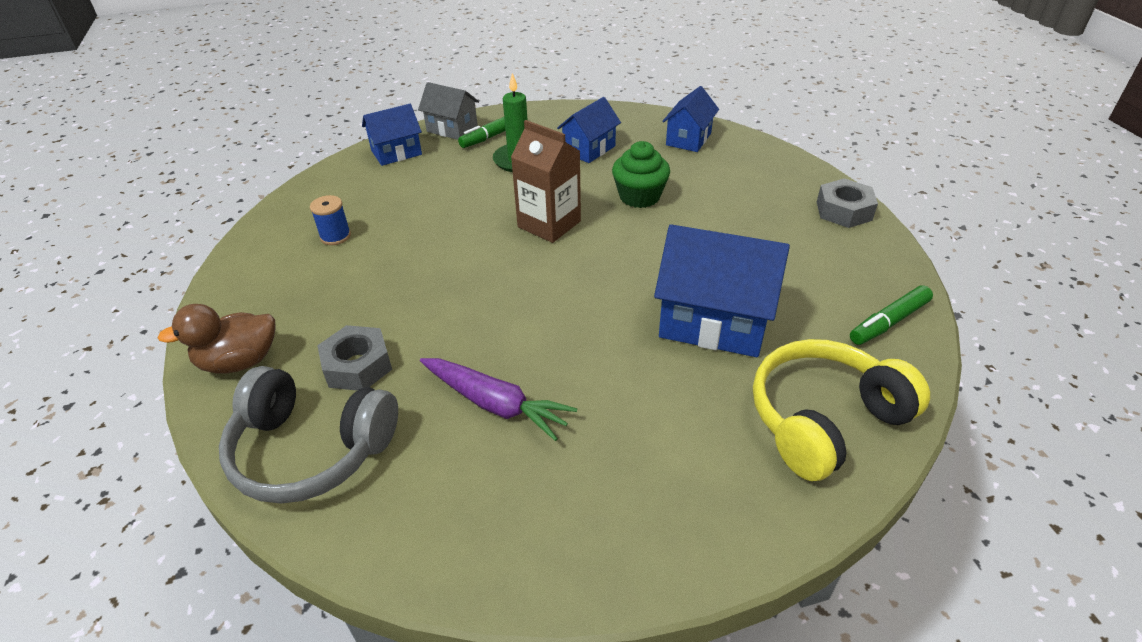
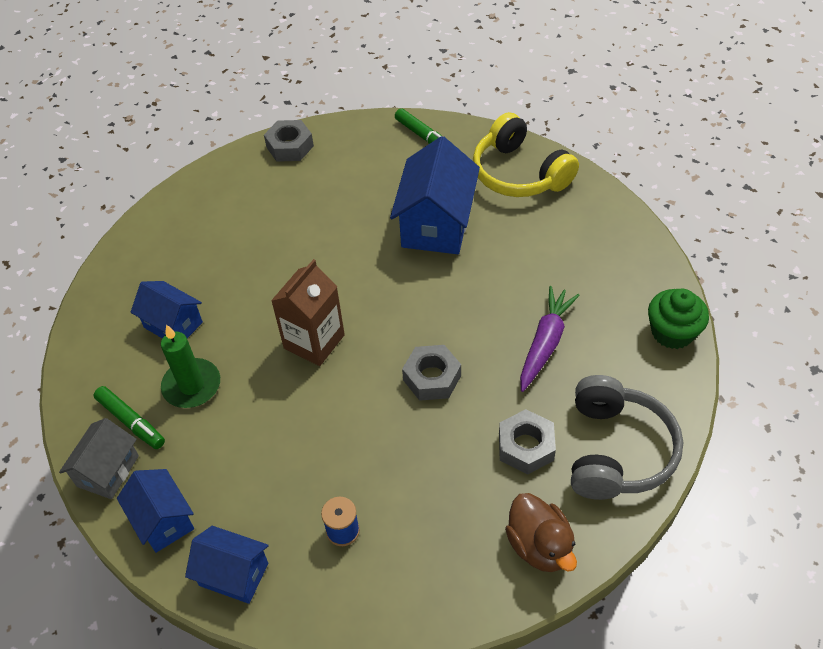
camera: 95 degrees left, 10 degrees up
(477, 300) = (432, 378): none -> grey nut
(639, 196) = (267, 277): green cupcake -> green cupcake (672, 332)
(688, 139) = (160, 245): blue house -> blue house (234, 574)

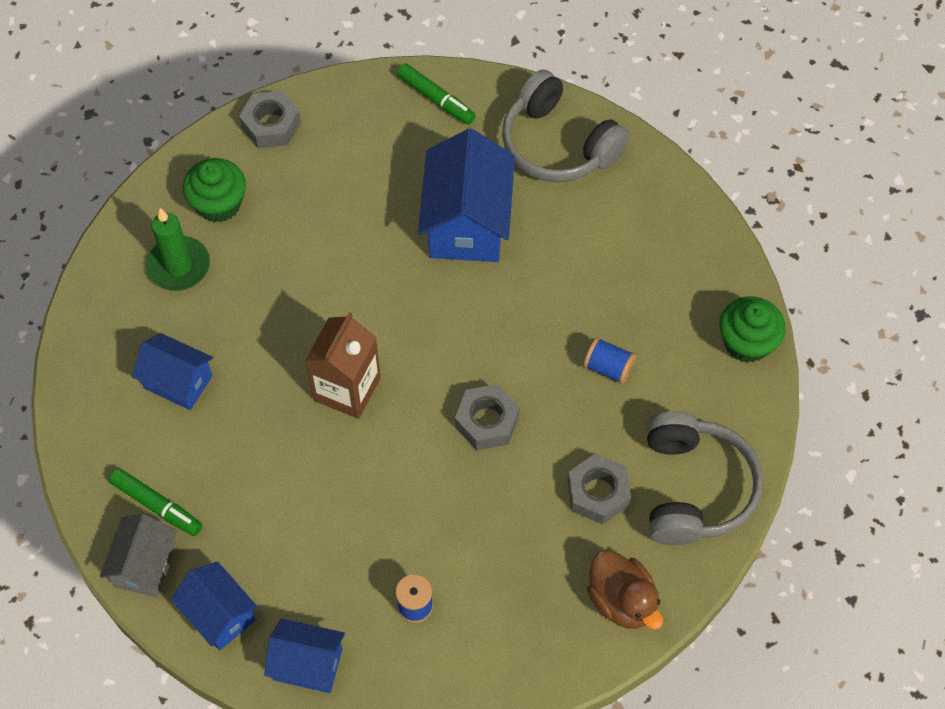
camera: 10 degrees left, 10 degrees up
(192, 385) = (217, 456): green candle -> green candle (179, 266)
(237, 197) = (218, 204): none -> green cupcake
(519, 173) = (557, 145): yellow headphones -> grey headphones
(545, 343) = (608, 367): purple carrot -> blue spool

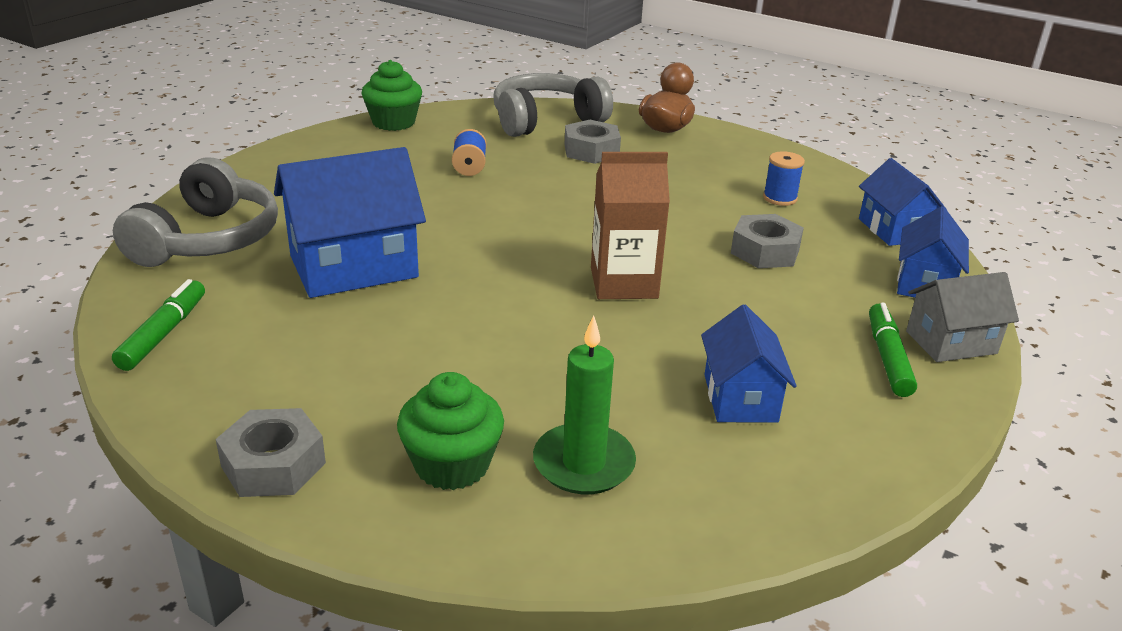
camera: 120 degrees left, 30 degrees down
(487, 421) = (579, 206): grey nut -> grey nut (765, 251)

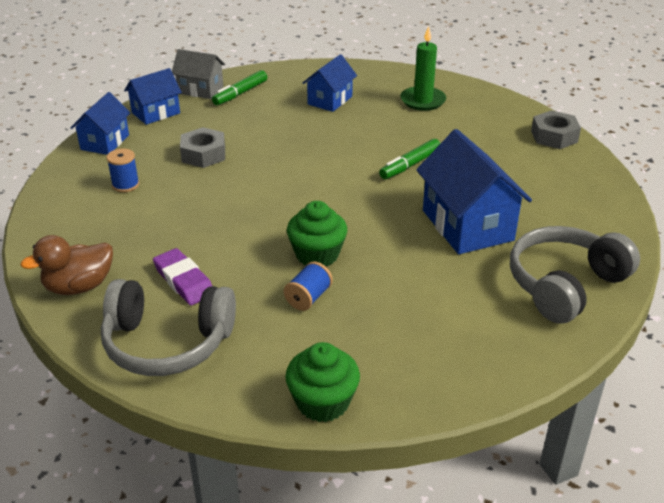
camera: 145 degrees left, 5 degrees up
(164, 333) = (602, 215): green marker -> green marker (410, 165)
(354, 267) = (467, 225): blue house -> blue house turned 60 degrees clockwise
(452, 465) = (477, 115): green cupcake -> green cupcake (317, 255)
(591, 151) = (184, 281): grey nut -> purple eraser
(624, 283) = (312, 162): brown carton -> none

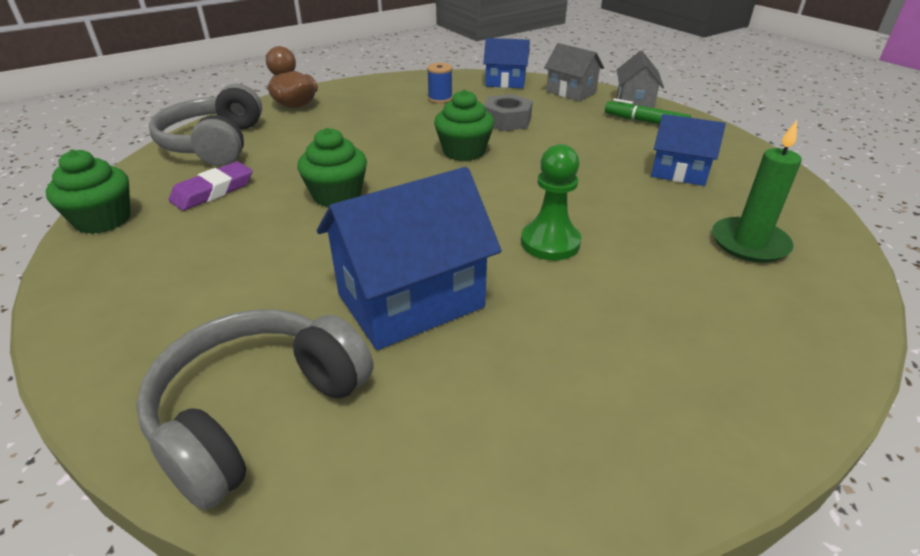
camera: 80 degrees right, 0 degrees up
(156, 113) = (571, 92): blue house -> grey house
(184, 281) = (297, 139): purple eraser -> purple eraser (213, 191)
(258, 183) = (464, 152): none -> green cupcake
(308, 297) = (263, 198): blue spool -> none
(410, 165) = (550, 243): green marker -> green pawn
(554, 136) = (754, 410): grey nut -> none
(564, 285) = (257, 411): grey headphones -> grey headphones turned 90 degrees counterclockwise

